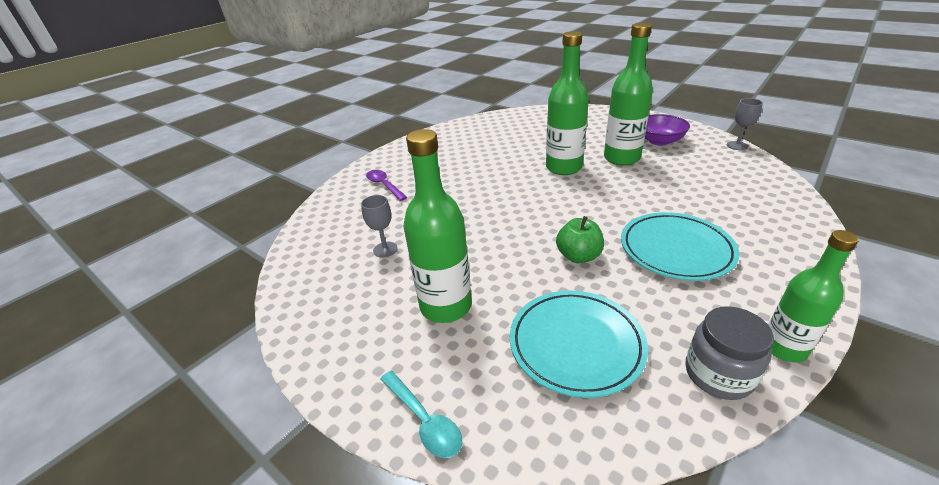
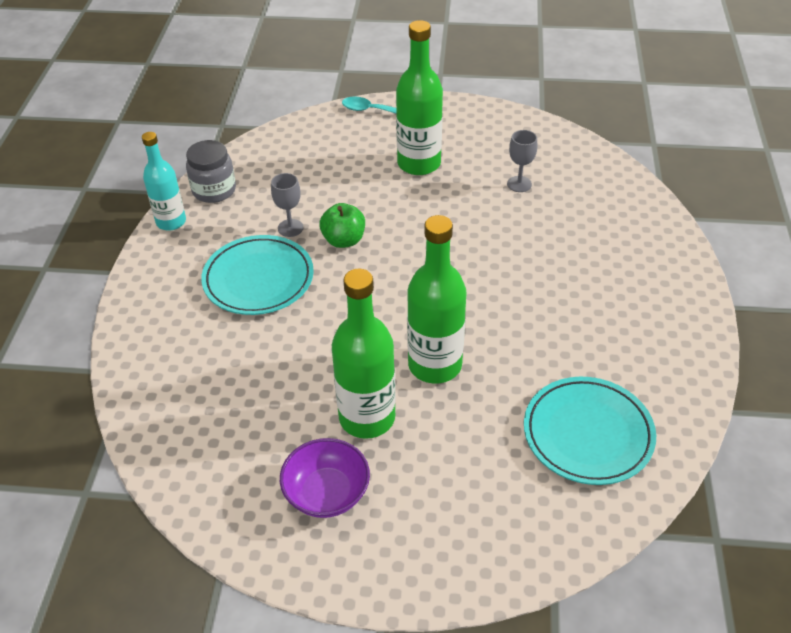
camera: 145 degrees right, 10 degrees up
(384, 185) = (623, 250): purple spoon -> none
(576, 344) = (310, 174): turquoise plate -> turquoise plate (588, 434)
(737, 145) = (201, 524): grey goblet -> grey goblet (290, 228)
(783, 348) = (171, 222): green bottle -> turquoise bottle

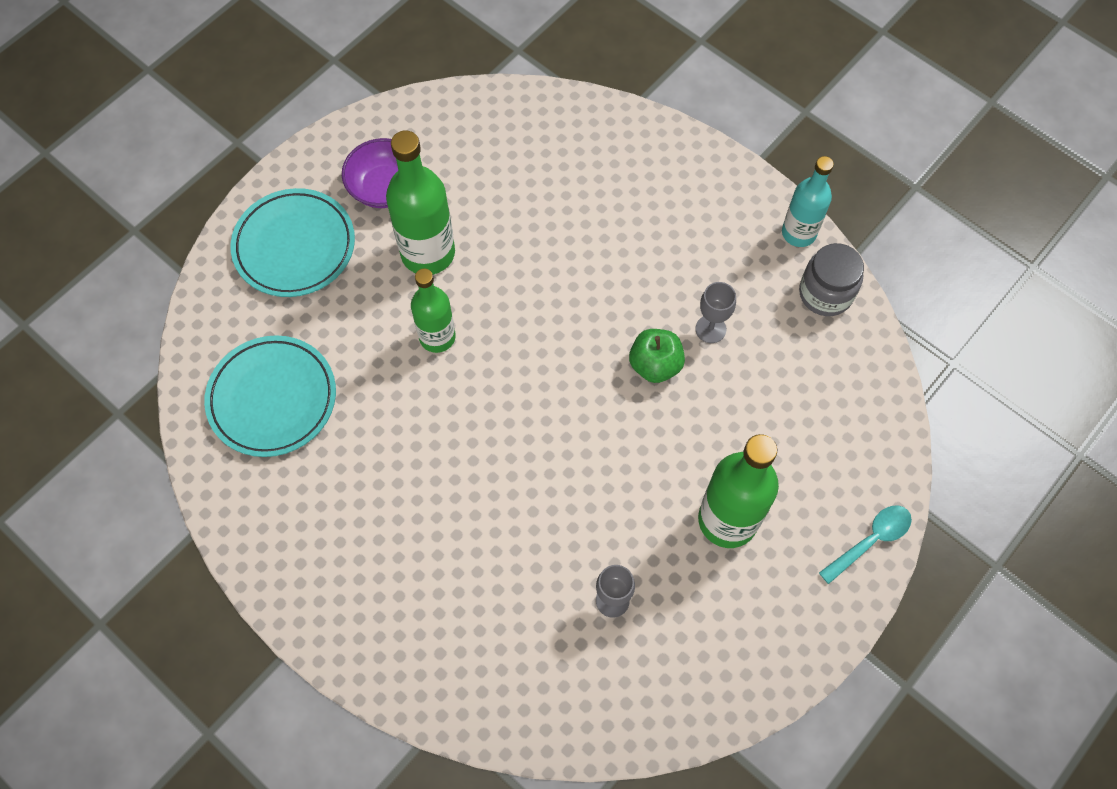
camera: 125 degrees right, 20 degrees up
(258, 279) = (655, 263): turquoise plate -> turquoise plate (294, 246)
(435, 365) = (437, 337): green bottle -> green bottle, size x0.65

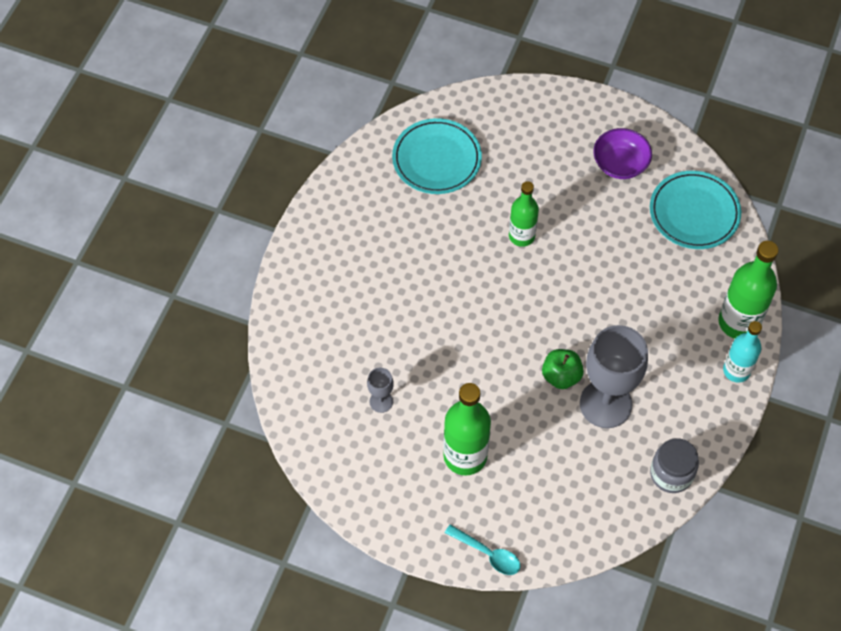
camera: 70 degrees right, 5 degrees down
(294, 246) = (549, 129): turquoise plate -> turquoise plate (694, 213)
(428, 253) = (581, 208): green bottle -> green bottle (738, 322)
(710, 329) = (605, 404): grey goblet -> grey goblet, size x2.21
(798, 233) = (714, 442): turquoise bottle -> turquoise bottle (736, 370)

